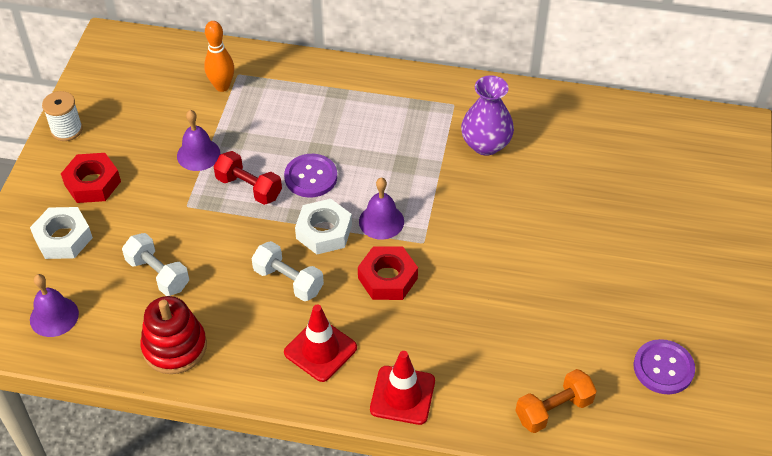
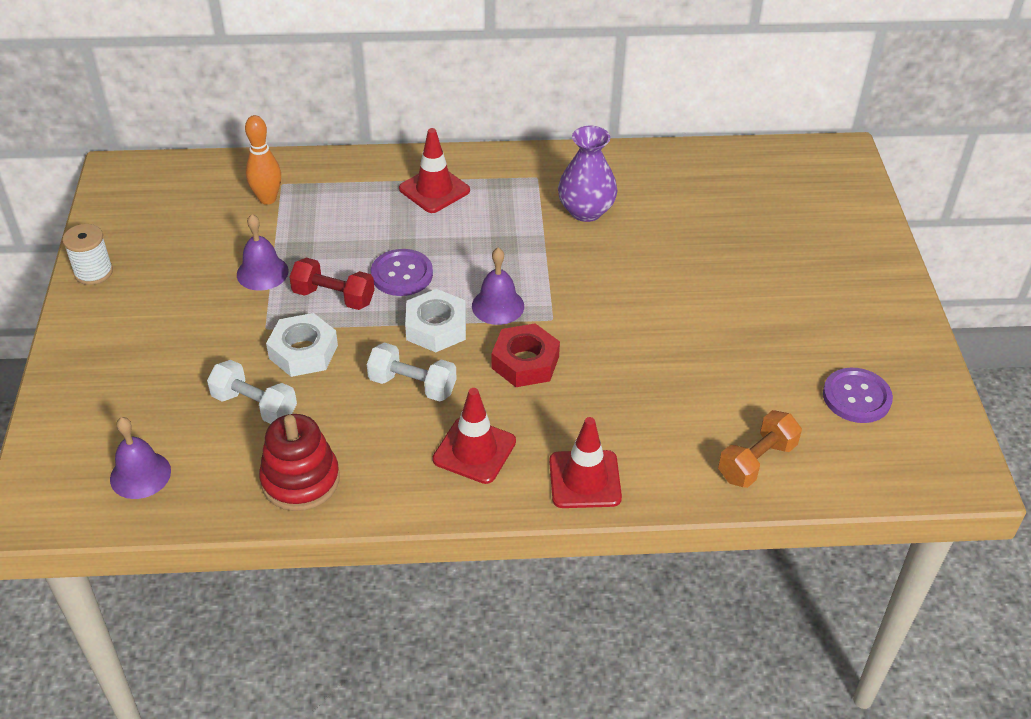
camera: 15 degrees left, 5 degrees down
(63, 238) = (125, 388): white nut -> white nut (303, 352)
(92, 183) = (143, 323): red nut -> none
(362, 101) = (434, 190): none -> red traffic cone

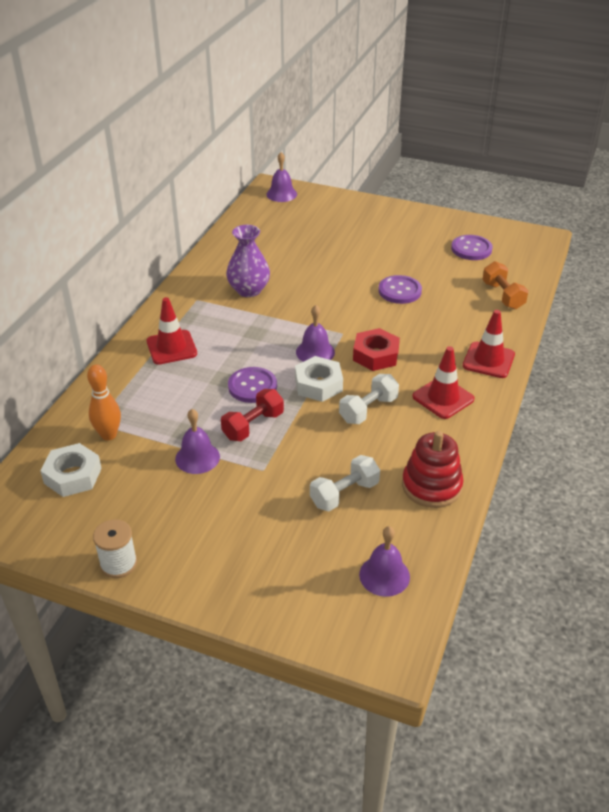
camera: 65 degrees left, 5 degrees down
(303, 352) = (302, 455): white nut -> white nut (73, 476)
(686, 347) = (399, 291): none -> purple button
(831, 167) = (281, 194): none -> purple bell

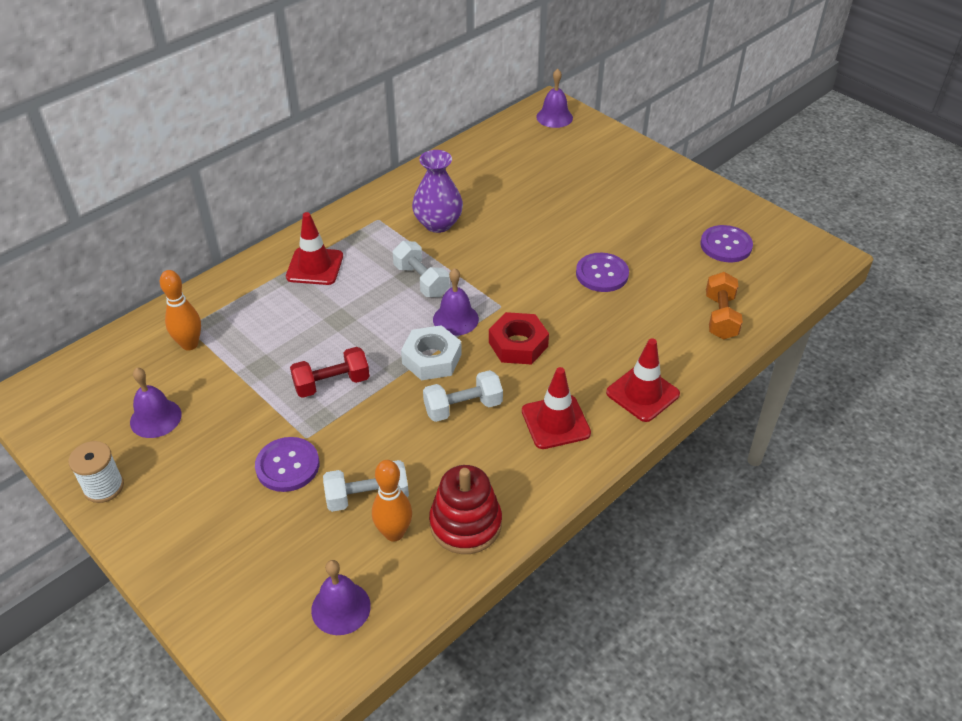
camera: 25 degrees right, 5 degrees up
(73, 476) = (128, 377): white nut -> none
(197, 457) = (253, 400): purple bell -> purple bell (155, 418)
(252, 386) = (363, 338): purple button -> purple button (287, 466)
(267, 333) = (421, 281): none -> white dumbbell
(384, 511) = (394, 533): none -> orange bowling pin

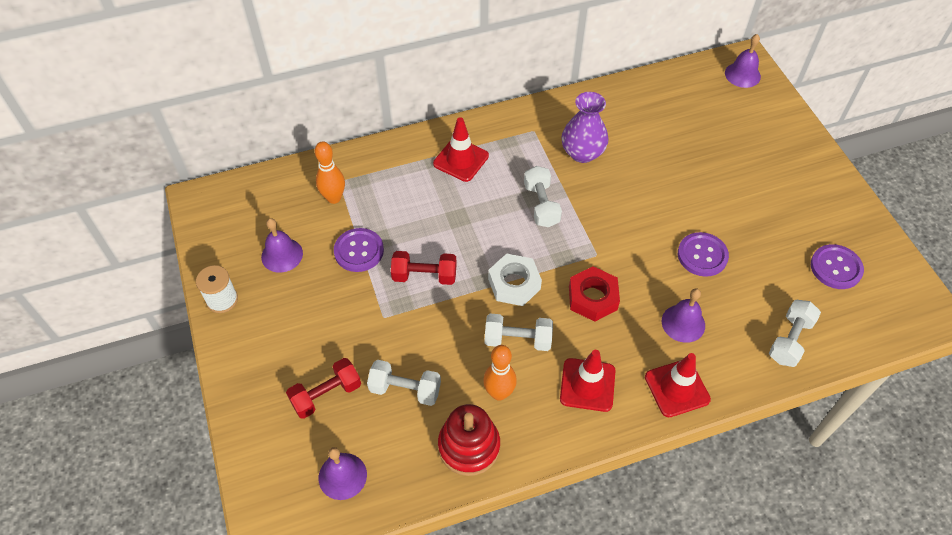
camera: 25 degrees right, 10 degrees up
(280, 535) = (326, 395): none -> red dumbbell
(287, 466) = (358, 336): purple button -> purple button (359, 251)
(394, 533) = (410, 430): orange bowling pin -> orange bowling pin (499, 393)
(455, 319) = (552, 253): purple bell -> purple bell (683, 323)
(720, 317) = (789, 340): orange dumbbell -> white dumbbell

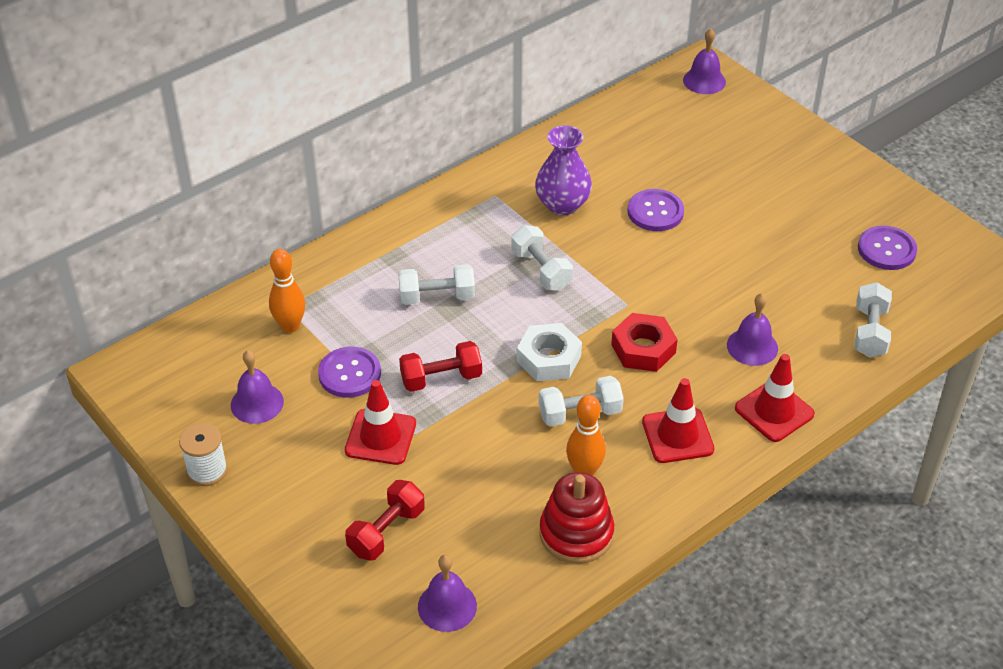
camera: 20 degrees left, 10 degrees down
(405, 389) = (476, 499): white dumbbell -> white dumbbell (437, 297)
(461, 160) = (424, 247): red traffic cone -> red traffic cone (380, 437)
(702, 255) = (742, 274): purple button -> purple button (655, 212)

